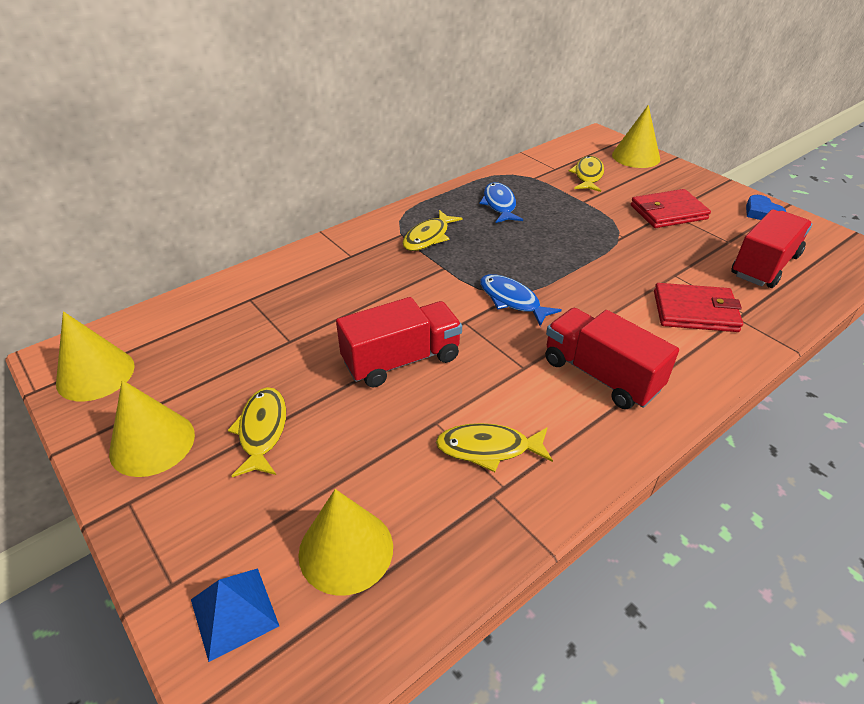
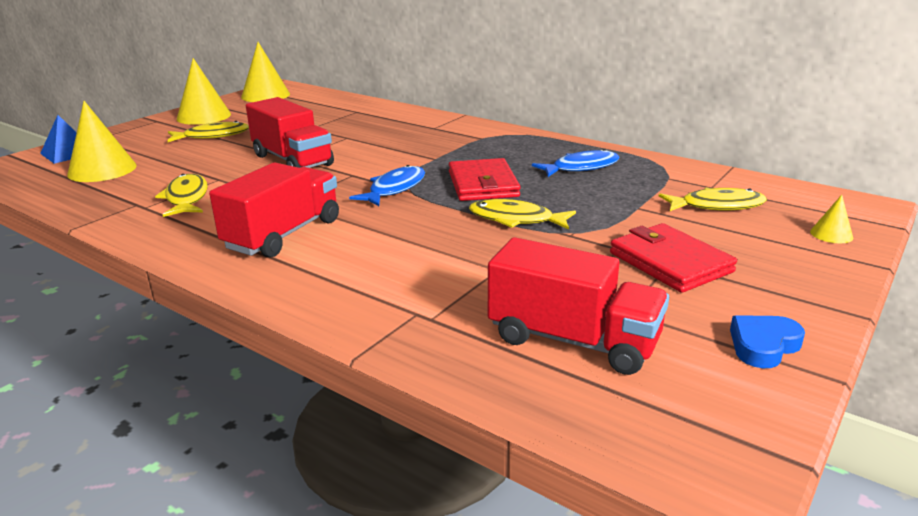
camera: 75 degrees right, 15 degrees down
(428, 237) = (485, 147): yellow fish -> yellow fish (516, 219)
(636, 157) = (831, 234): yellow cone -> yellow cone, size x0.48
(695, 311) = (418, 283): red wallet -> red wallet (483, 184)

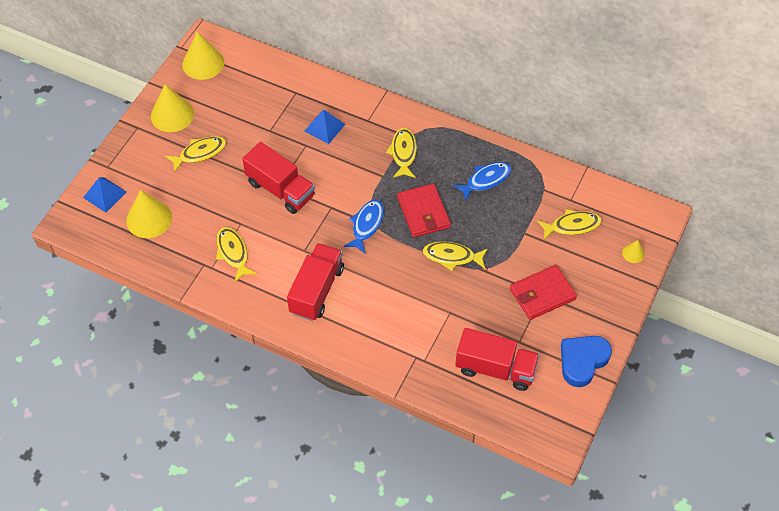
camera: 10 degrees left, 30 degrees up
(377, 129) = (324, 127): none -> blue pyramid
(470, 146) = (403, 153): none -> yellow fish
(670, 262) = (542, 294): red wallet -> red wallet turned 75 degrees counterclockwise
(763, 345) = (582, 361): blue heart -> blue heart, size x1.58

